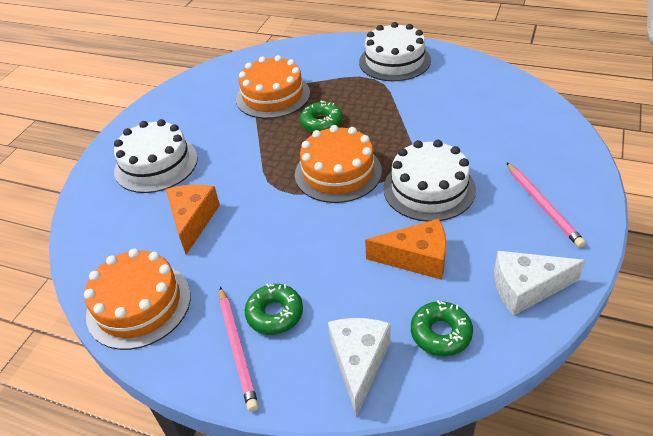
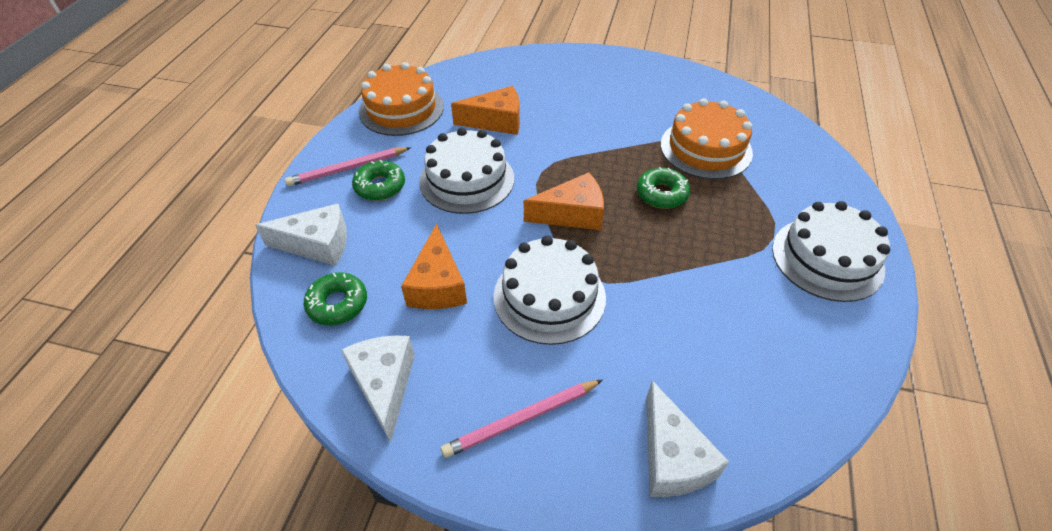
camera: 80 degrees right, 5 degrees up
(156, 164) = (572, 86): white cake -> white cake (467, 180)
(338, 172) = (572, 214): orange cake -> orange cheese
(556, 140) = (671, 457): none -> white cheese

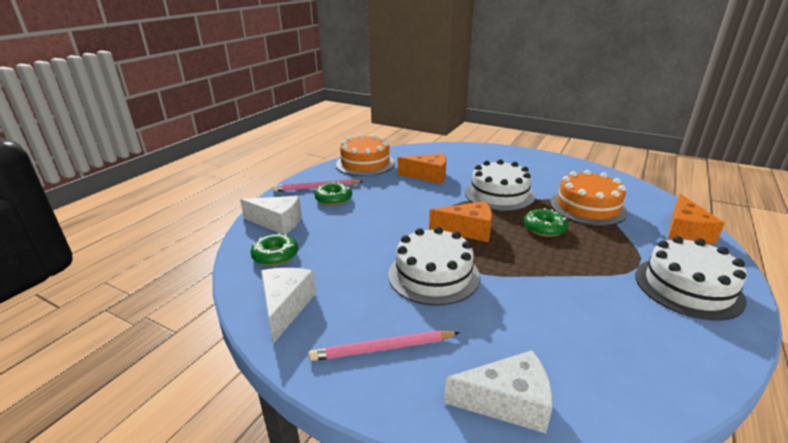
camera: 15 degrees right, 20 degrees down
(437, 285) = (350, 255): orange cheese -> orange cheese (685, 232)
(467, 180) = (395, 202): white cake -> white cake (499, 194)
(671, 457) = (507, 402): white cheese -> white cheese turned 90 degrees counterclockwise

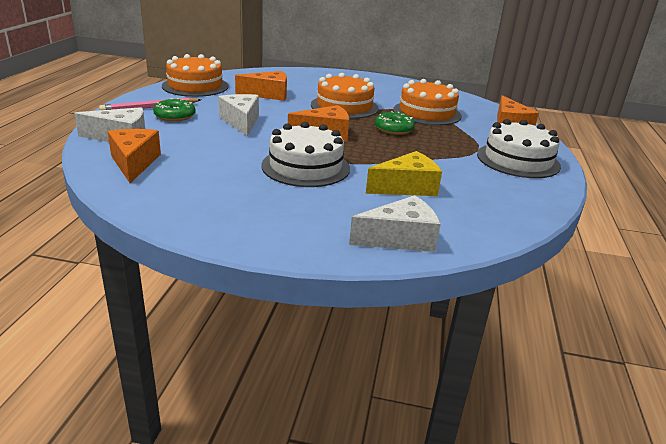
camera: 20 degrees left, 0 degrees up
(275, 255) = (134, 163): green donut -> orange cheese
(286, 307) = (169, 199): white cheese -> white cheese (241, 122)
(383, 349) = (281, 218): pink pencil -> none
(499, 194) = (344, 106): white cake -> orange cake
(537, 318) = (407, 187): none -> yellow cheese

